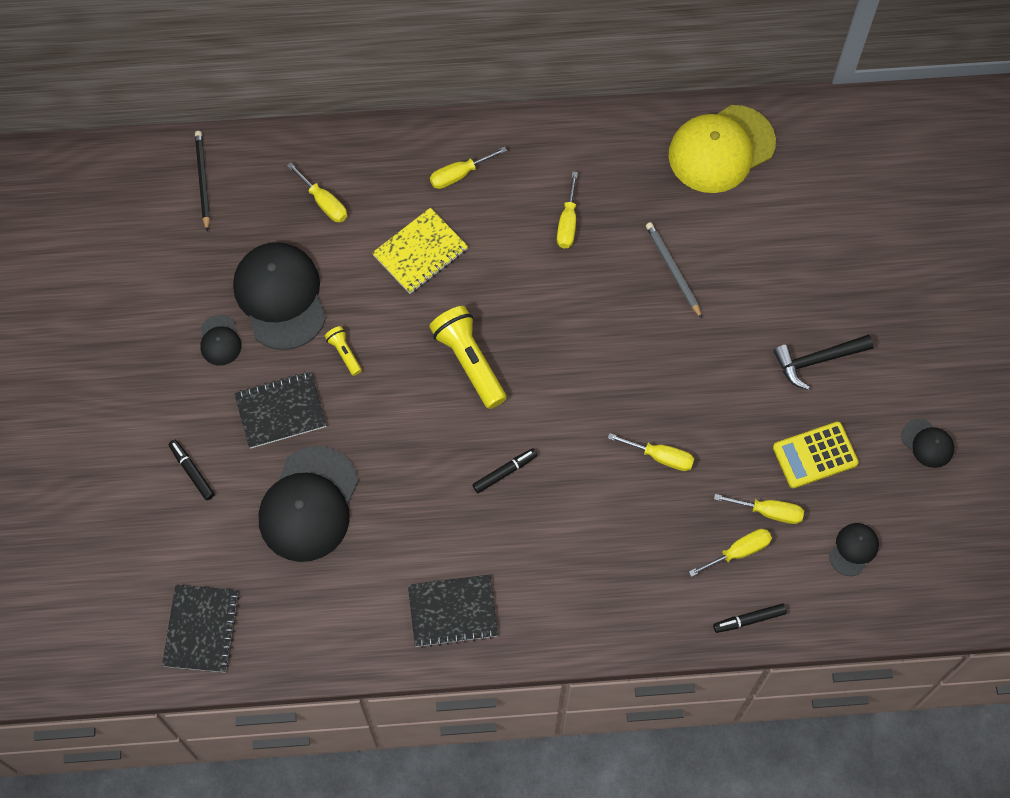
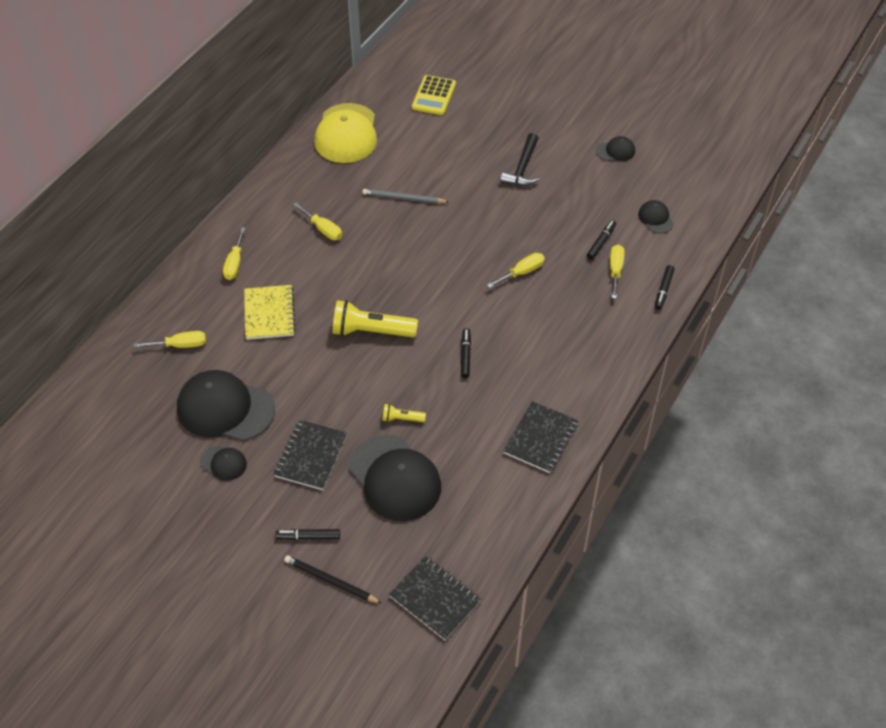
camera: 55 degrees left, 15 degrees down
(202, 181) = (91, 405): black pencil -> black pencil (331, 581)
(344, 353) = (301, 395): yellow flashlight -> yellow flashlight (402, 419)
(769, 512) = (601, 242): yellow screwdriver -> black marker
(815, 455) = (582, 202): yellow calculator -> yellow calculator (434, 96)

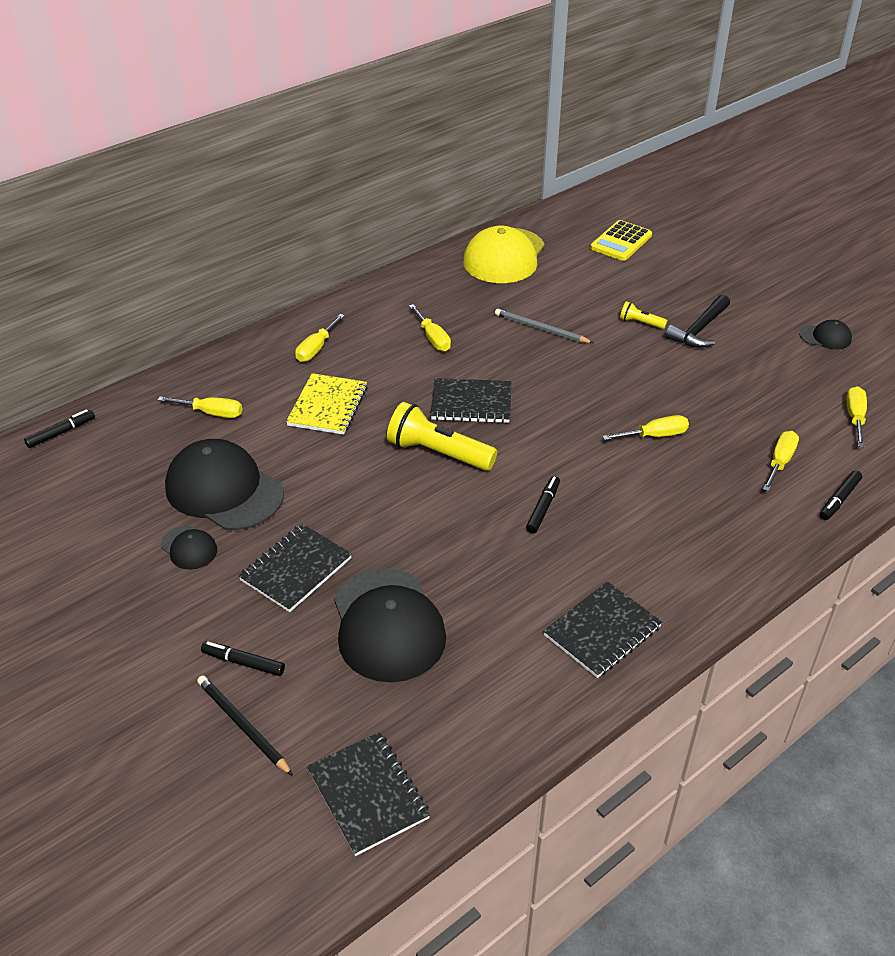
camera: 20 degrees right, 10 degrees down
(378, 281) = (471, 403): none -> black notebook
(402, 419) = (429, 558): yellow flashlight -> yellow flashlight (640, 323)
(601, 242) = (771, 427): black marker -> black marker (61, 433)
(655, 218) = (855, 417): black cap -> yellow screwdriver

